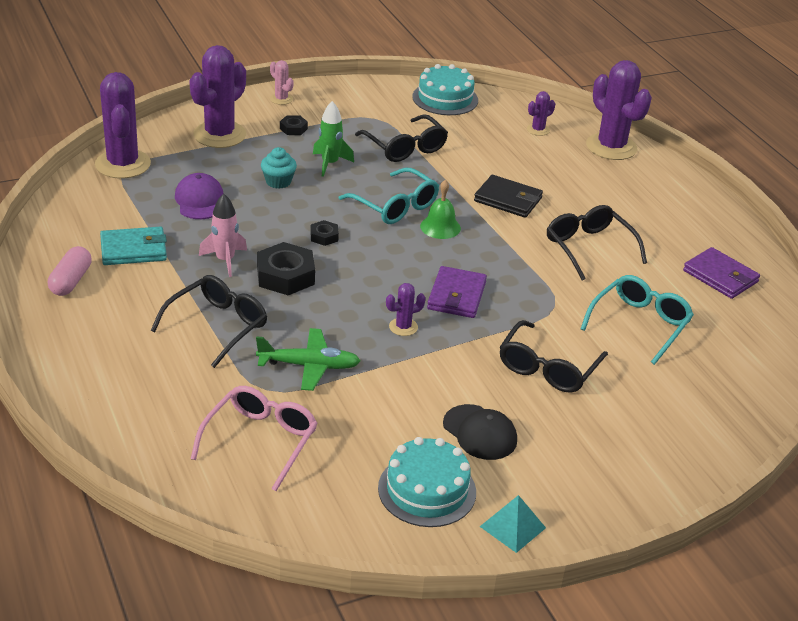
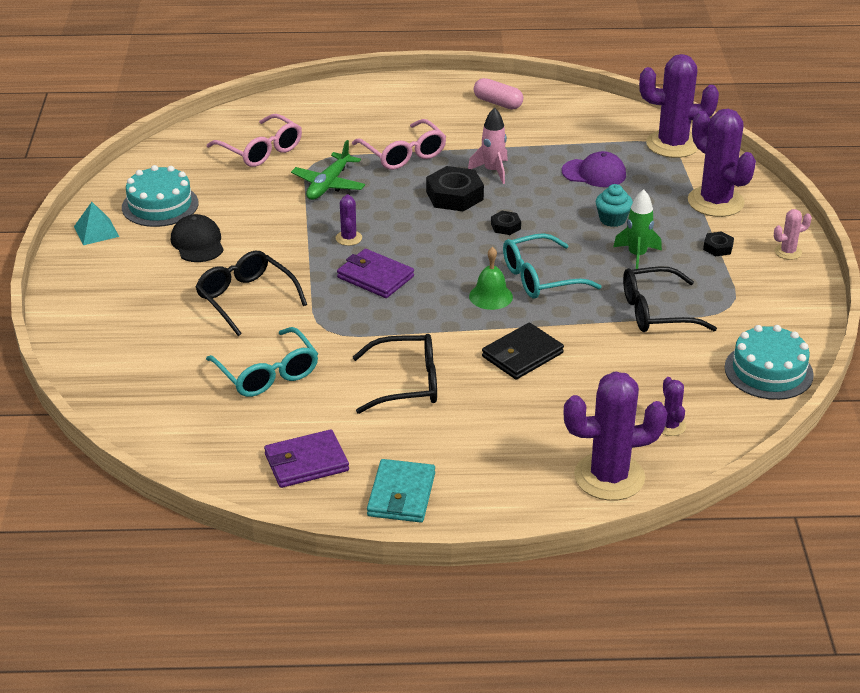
camera: 115 degrees right, 0 degrees up
(133, 249) = (529, 133): turquoise wallet -> turquoise wallet (401, 495)
(216, 326) = (403, 154): black glasses -> pink glasses
(480, 432) = (197, 243): black cap -> black cap turned 90 degrees clockwise

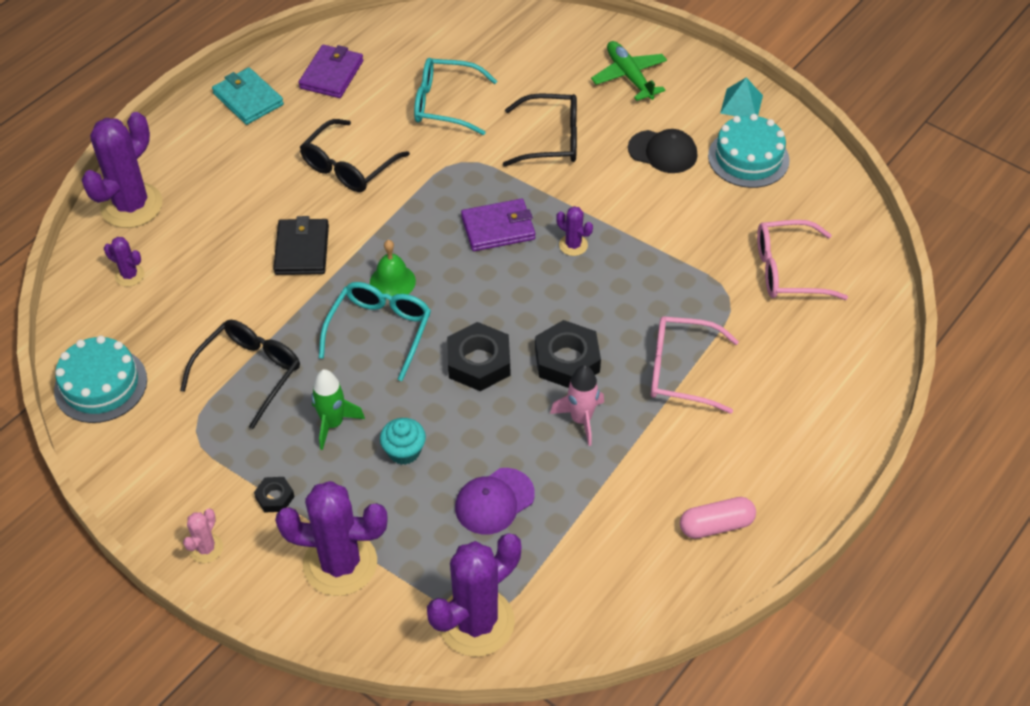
camera: 130 degrees right, 15 degrees up
(329, 184) = (677, 283): green plane -> green plane (629, 77)
(505, 226) = (478, 362): black nut -> black nut, size x1.95

